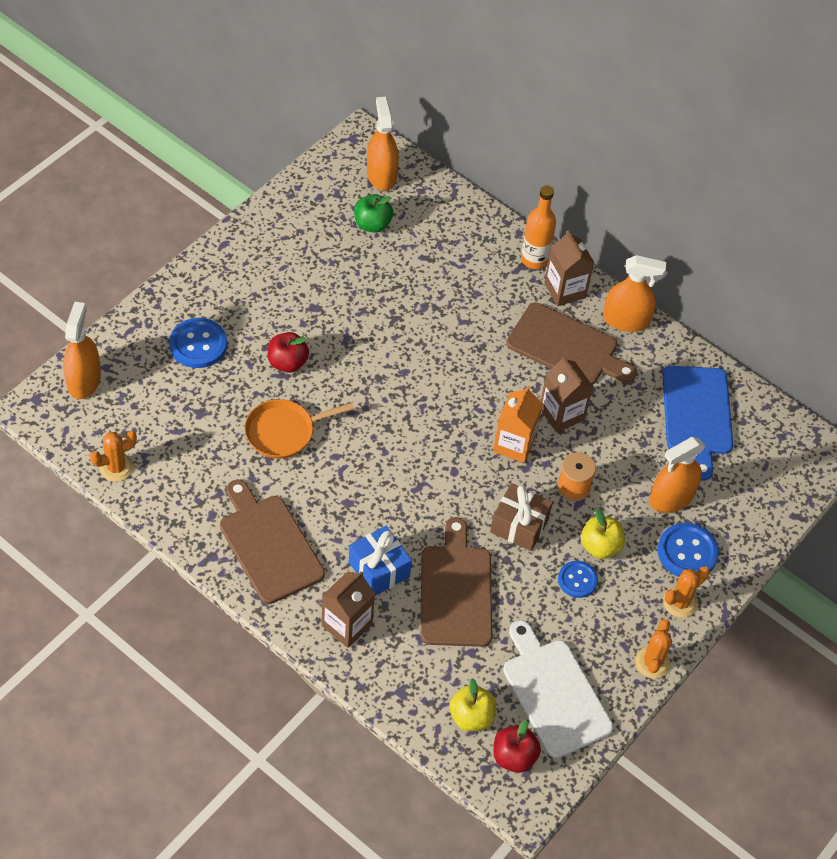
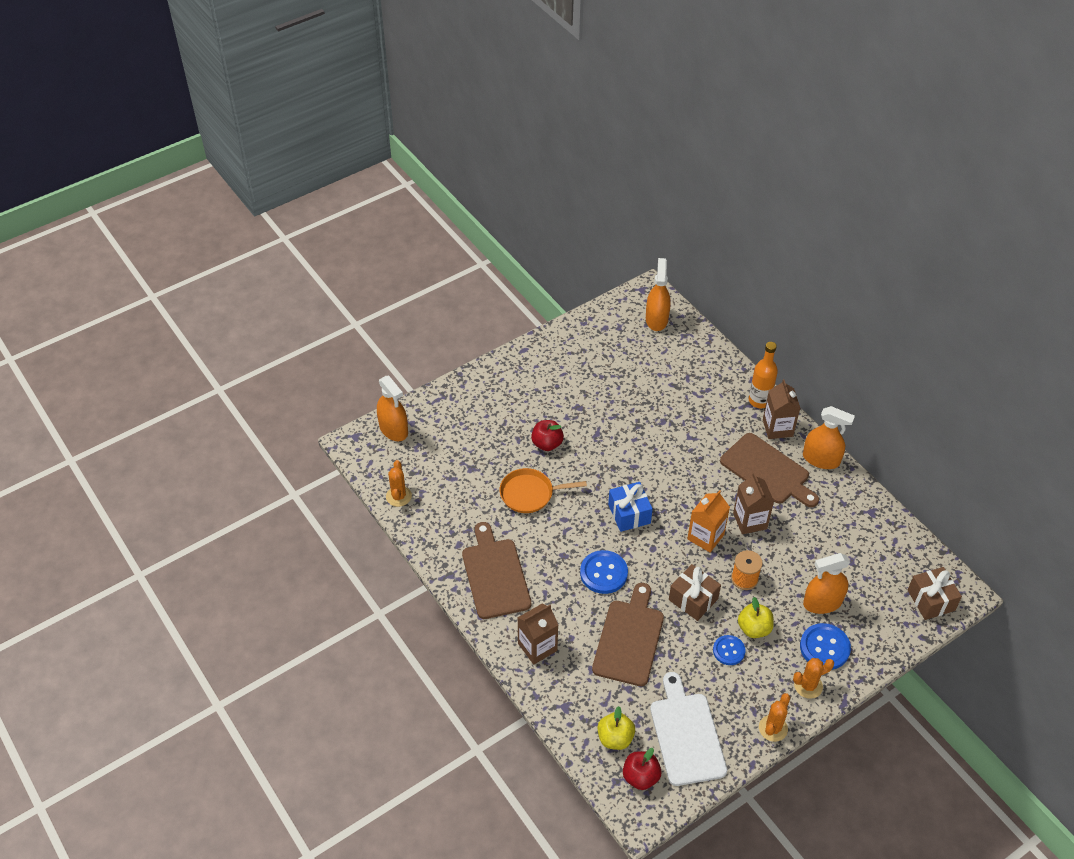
camera: 20 degrees right, 5 degrees down
(84, 380) = (393, 429): orange spray bottle -> orange spray bottle turned 120 degrees clockwise
(116, 467) = (398, 496): orange cactus -> orange cactus turned 75 degrees counterclockwise
(198, 344) = (484, 419): blue button -> blue button (603, 573)
(372, 224) = (639, 354): green apple -> none
(379, 569) = (574, 610): blue gift -> blue gift (629, 514)
(697, 415) = (861, 542): blue cutting board -> none
(793, 469) = (931, 600): none -> brown gift

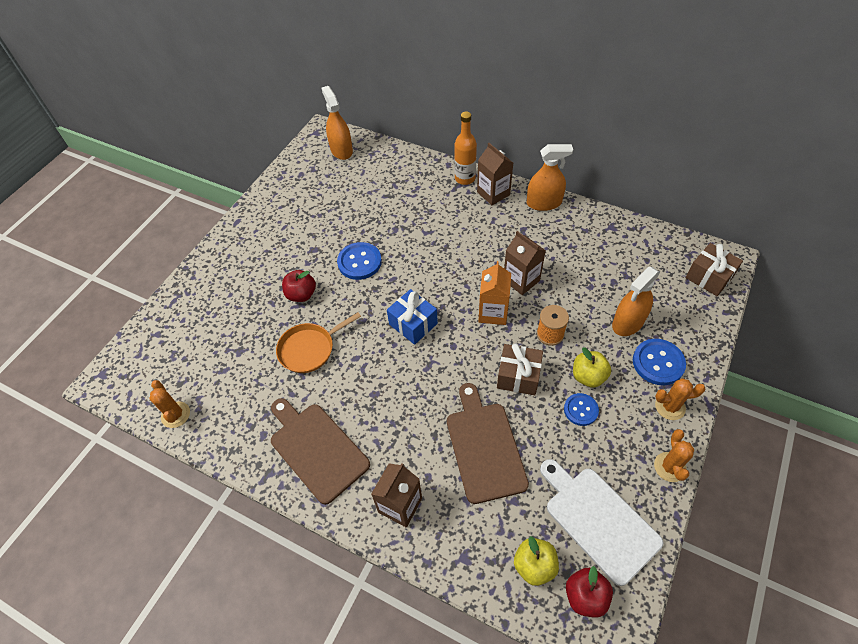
camera: 25 degrees left, 5 degrees up
(393, 429) = (140, 349): orange spray bottle -> none
(603, 573) = (422, 392): blue button -> blue button (359, 262)
(767, 471) = (508, 231): brown cutting board -> none
(808, 686) = (670, 407): orange cactus -> orange cactus turned 45 degrees clockwise

